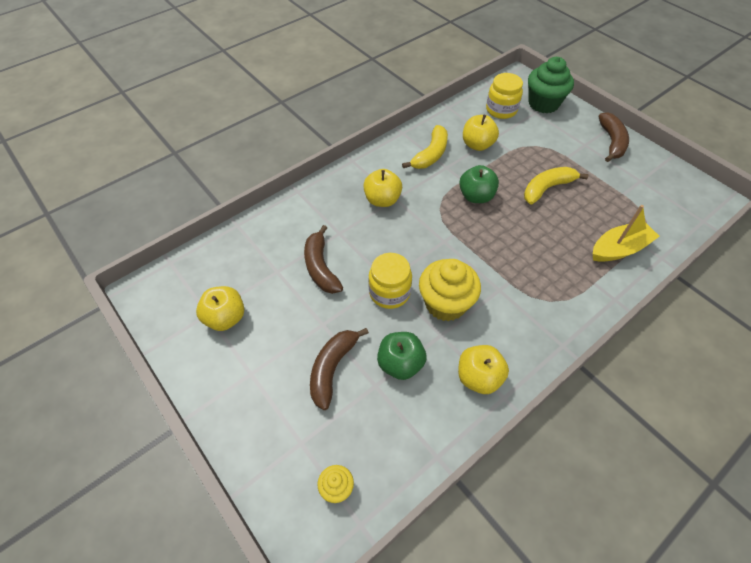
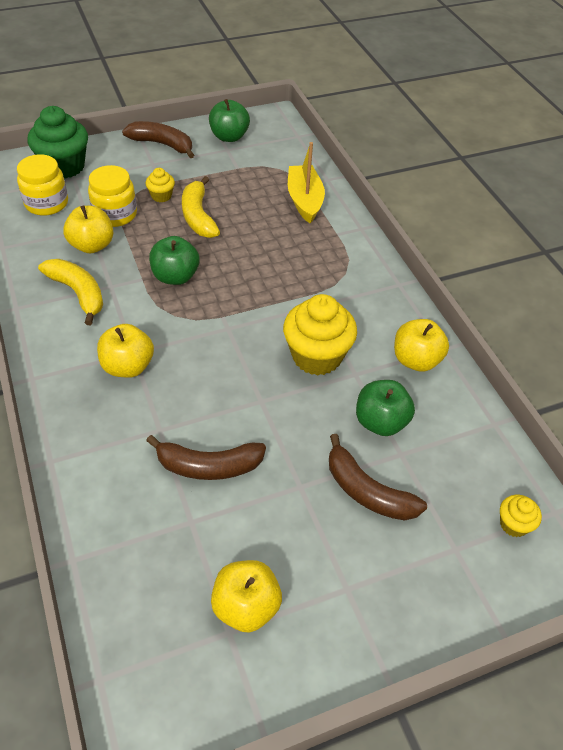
camera: 75 degrees left, 5 degrees down
(389, 292) = (280, 403): yellow jar -> yellow jar (115, 214)
(553, 161) = (161, 196): none -> yellow cupcake
(658, 176) = (229, 137): none -> green apple

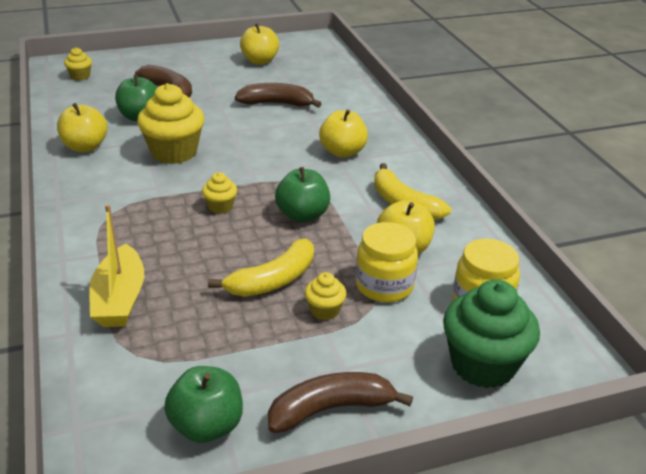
camera: 175 degrees left, 15 degrees down
(162, 144) = (330, 409): brown banana -> brown banana turned 135 degrees clockwise
(198, 216) = (273, 280): yellow banana -> yellow banana turned 60 degrees clockwise
(251, 283) = (220, 207): none -> yellow cupcake

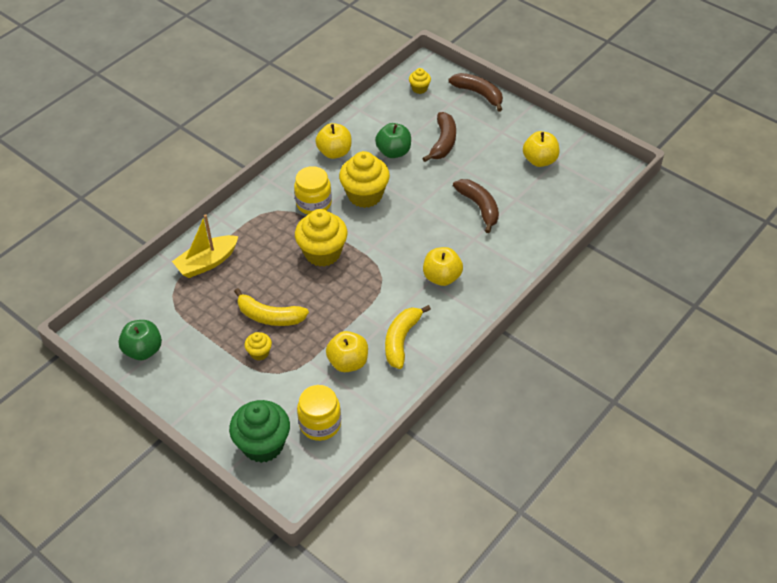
camera: 60 degrees right, 15 degrees up
(220, 207) = (322, 253): yellow cupcake -> yellow cupcake, size x2.07
(302, 215) = (345, 296): green apple -> none
(330, 409) = (184, 392): brown banana -> brown banana (478, 94)
(384, 286) = (302, 369): yellow jar -> yellow jar (314, 203)

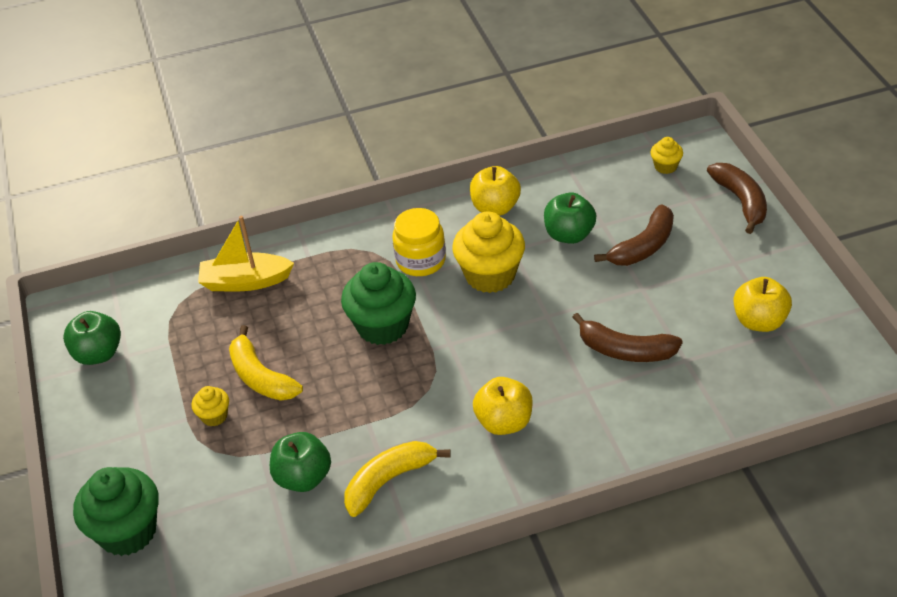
camera: 35 degrees right, 5 degrees down
(320, 424) = (210, 539): yellow jar -> none
(322, 253) = (382, 326): yellow cupcake -> green cupcake
(348, 362) = (303, 478): yellow apple -> green apple
(479, 207) = (625, 350): brown banana -> brown banana turned 105 degrees clockwise

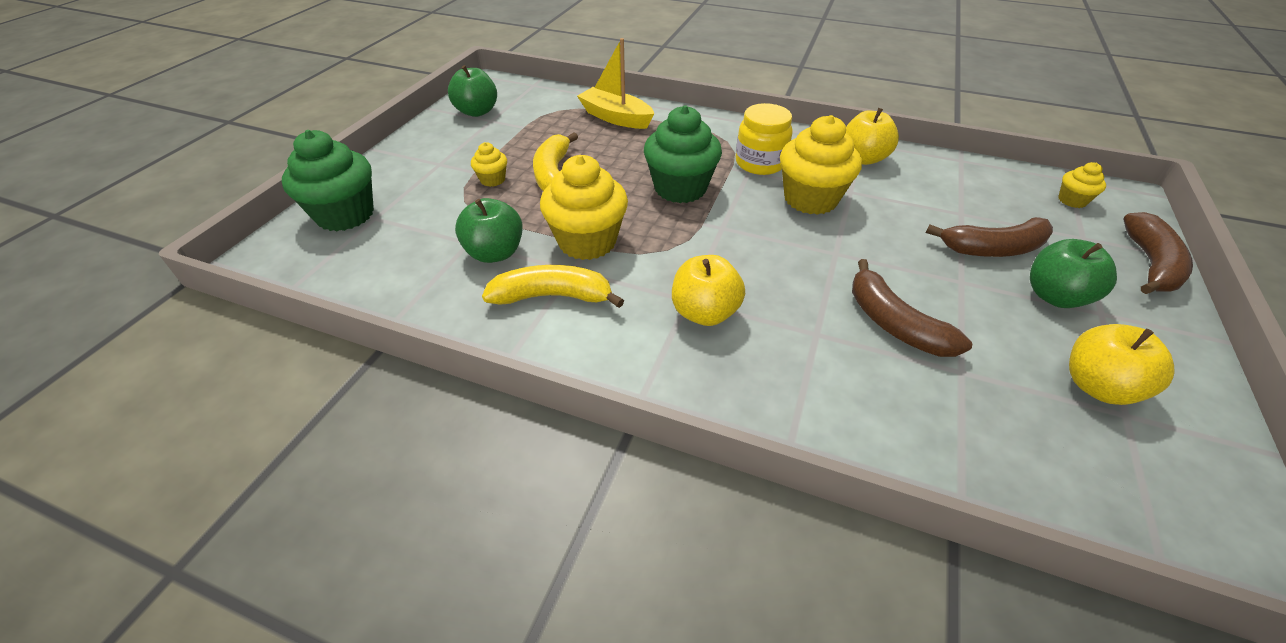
camera: 35 degrees right, 0 degrees up
(363, 421) = (587, 241): none -> yellow cupcake
(569, 235) = (917, 205): green apple -> green apple (1055, 296)

